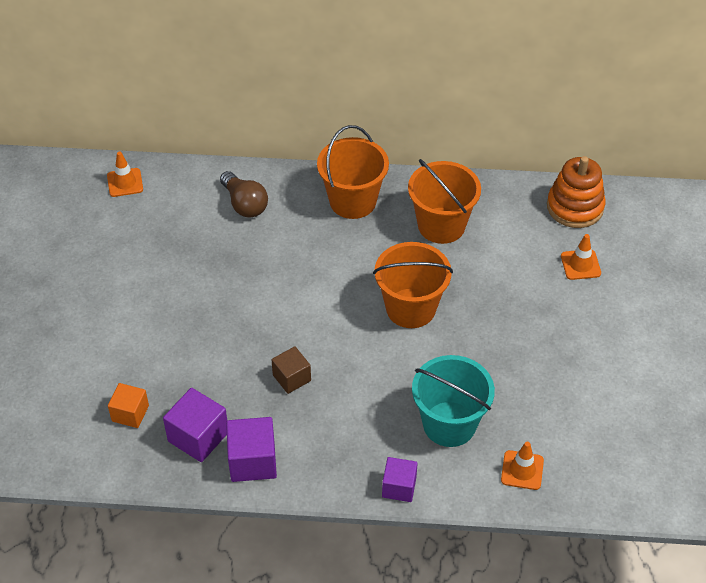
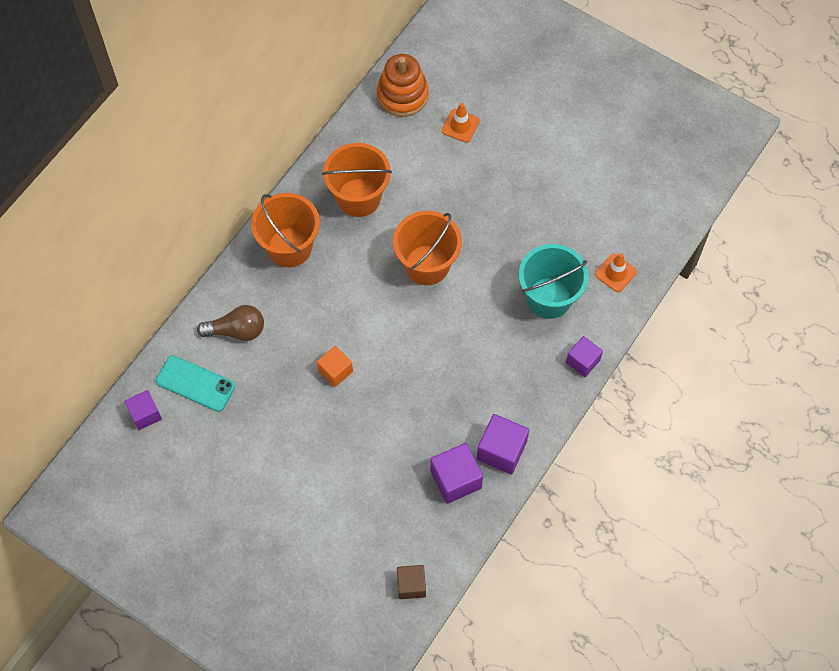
camera: 60 degrees left, 15 degrees up
(125, 182) = (145, 414): orange traffic cone -> purple cube
(130, 413) = (402, 520): orange cube -> orange cube (335, 371)
(174, 201) = (195, 384): none -> turquoise phone
(291, 378) = (441, 384): brown cube -> brown cube (411, 585)

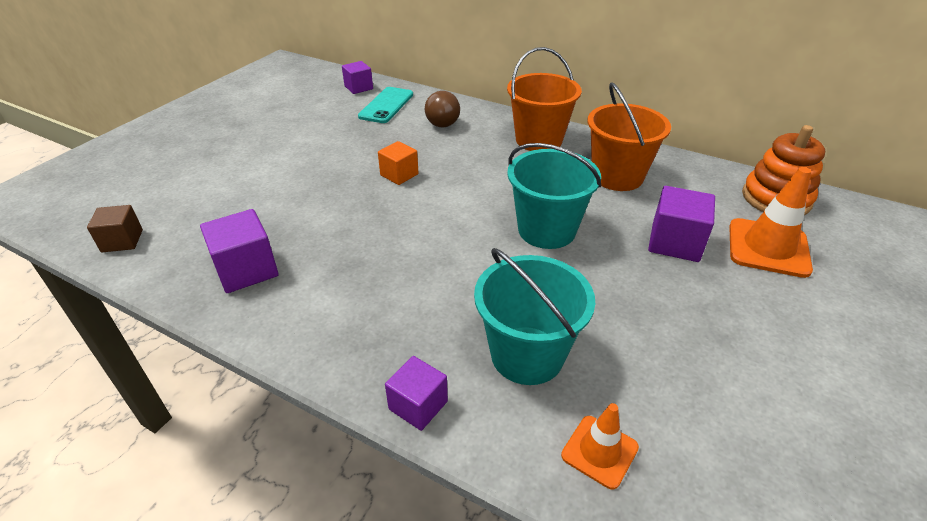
camera: 85 degrees right, 25 degrees down
(427, 265) = (546, 230): orange bucket -> turquoise bucket
(460, 126) = (768, 248): orange traffic cone -> orange traffic cone, size x1.68
(501, 450) = (277, 311): purple cube -> purple cube (675, 242)

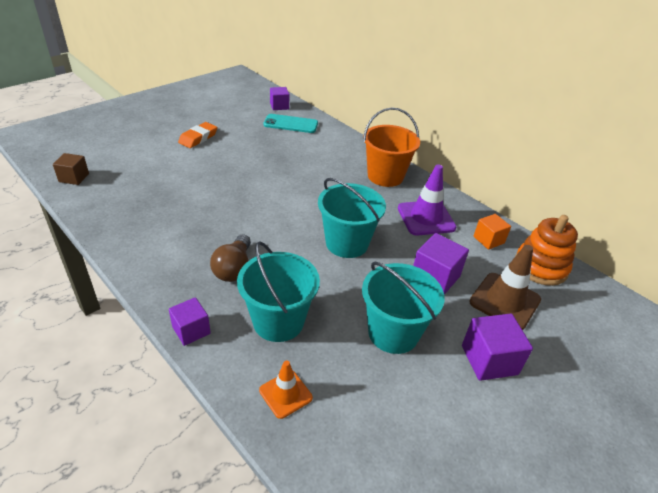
camera: 15 degrees right, 0 degrees up
(246, 270) = (136, 216): purple cube -> purple cube (489, 360)
(275, 148) = (198, 138): none -> orange eraser
(386, 105) = (291, 124): turquoise phone -> turquoise phone turned 60 degrees clockwise
(399, 174) = (269, 177): orange cube -> orange cube (488, 240)
(441, 120) = (323, 144): brown light bulb -> brown light bulb (234, 268)
(617, 176) = (426, 218): orange bucket -> purple traffic cone
(675, 324) = (393, 333): none -> turquoise bucket
(768, 248) = (504, 301): orange traffic cone -> brown traffic cone

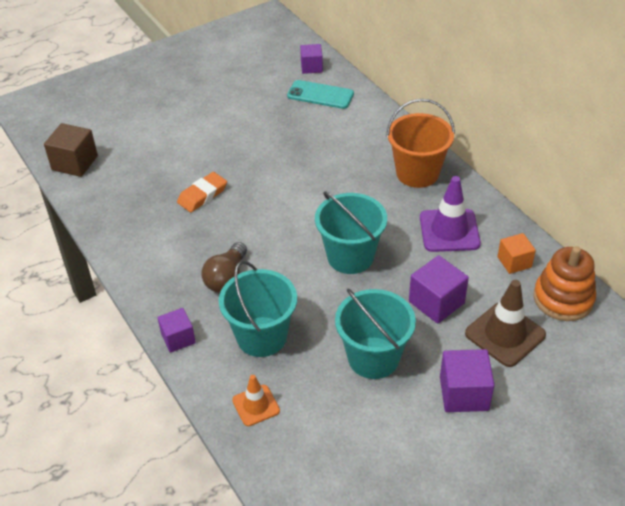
camera: 15 degrees right, 5 degrees up
(74, 178) = (75, 163): brown cube -> brown cube, size x1.51
(198, 138) = (209, 113): orange eraser -> orange eraser (202, 195)

